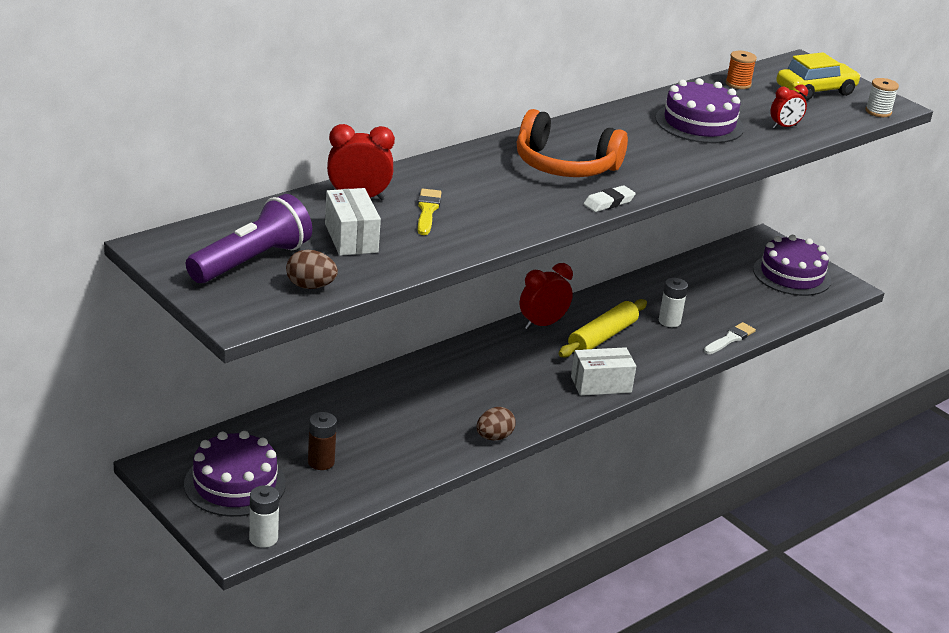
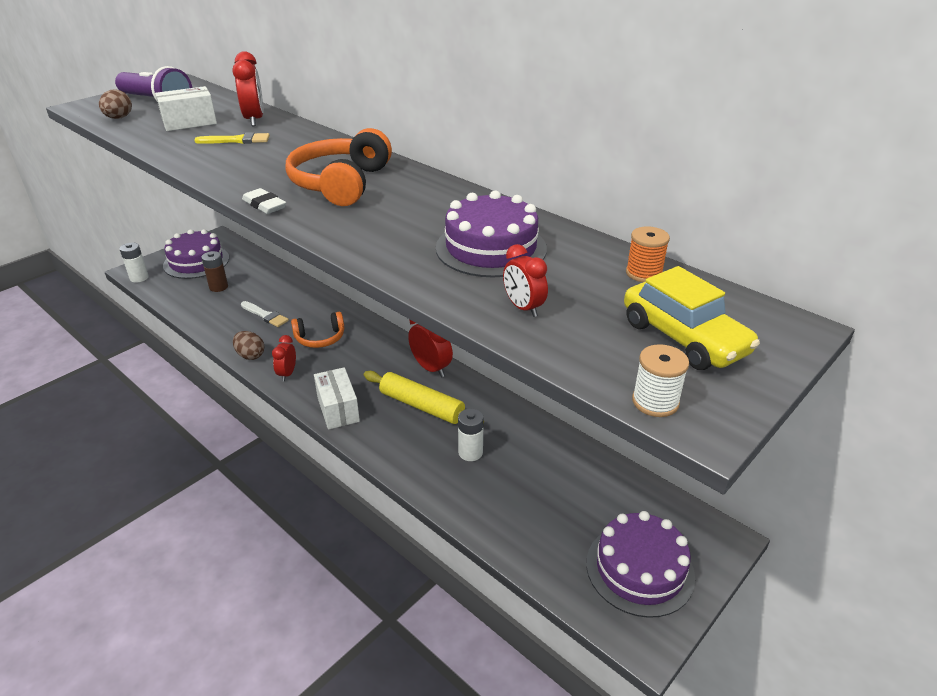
camera: 85 degrees right, 5 degrees up
(470, 387) = (320, 338): none -> orange headphones
(535, 413) = (287, 374): none -> red clock
(730, 339) = (452, 504): white brush -> white brush (265, 315)

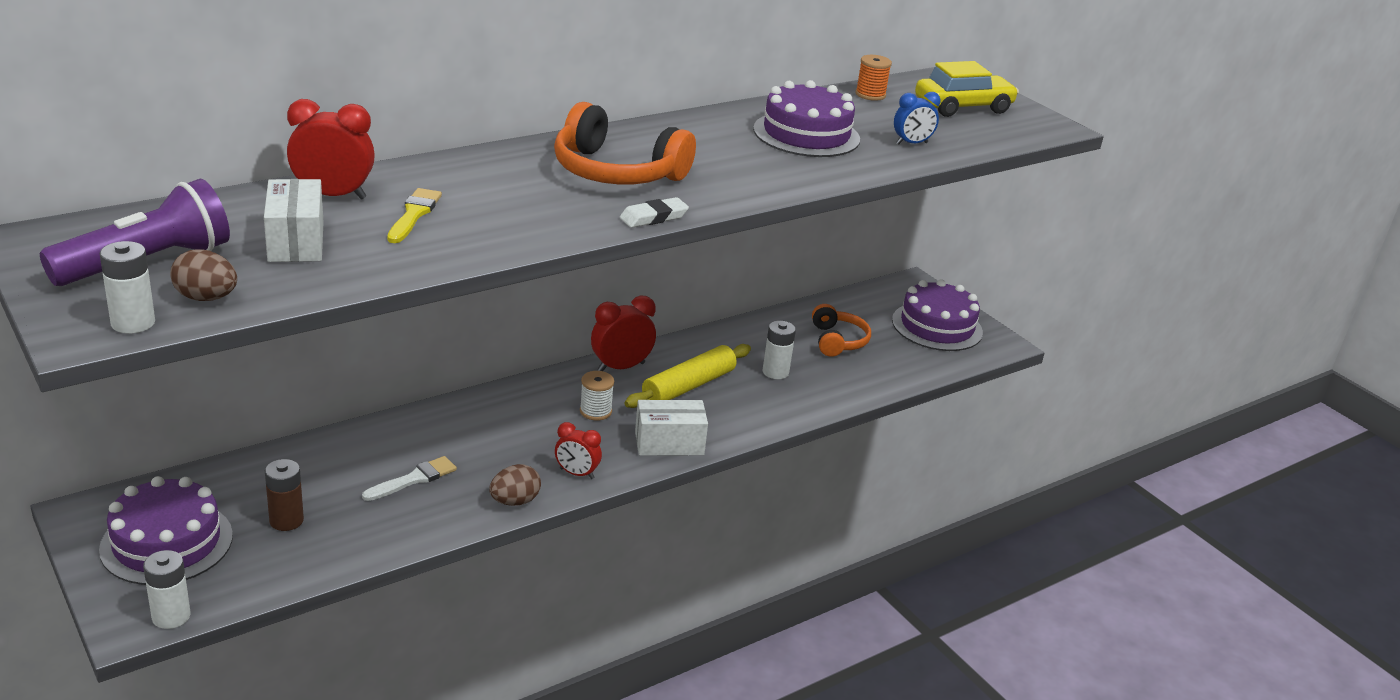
camera: 80 degrees left, 5 degrees down
(91, 111) = (133, 323): none -> white battery
(320, 338) = (507, 437): orange headphones -> orange headphones (837, 341)
(523, 308) = (911, 143): red clock -> blue clock
(655, 402) = (1034, 133): white spool -> white spool (595, 411)

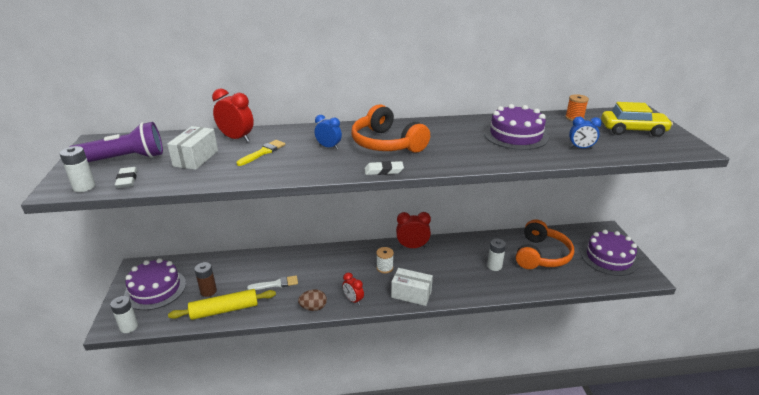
camera: 30 degrees right, 0 degrees up
(206, 298) = (127, 180): brown egg -> white eraser
(523, 190) = (329, 147): none -> blue clock
(688, 386) = (441, 264): yellow rolling pin -> yellow rolling pin (224, 310)
(837, 341) = (541, 255): orange headphones -> orange headphones, size x1.61

